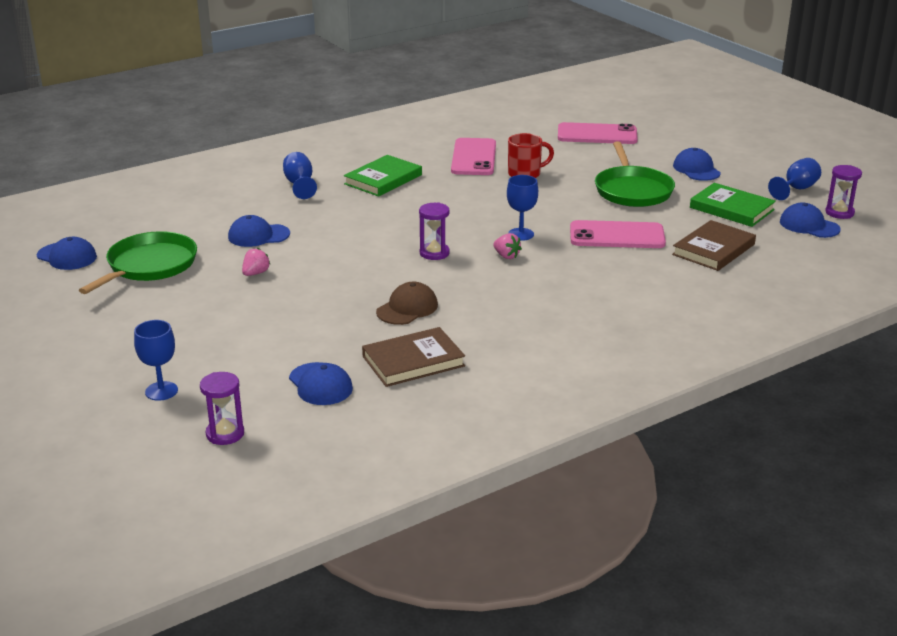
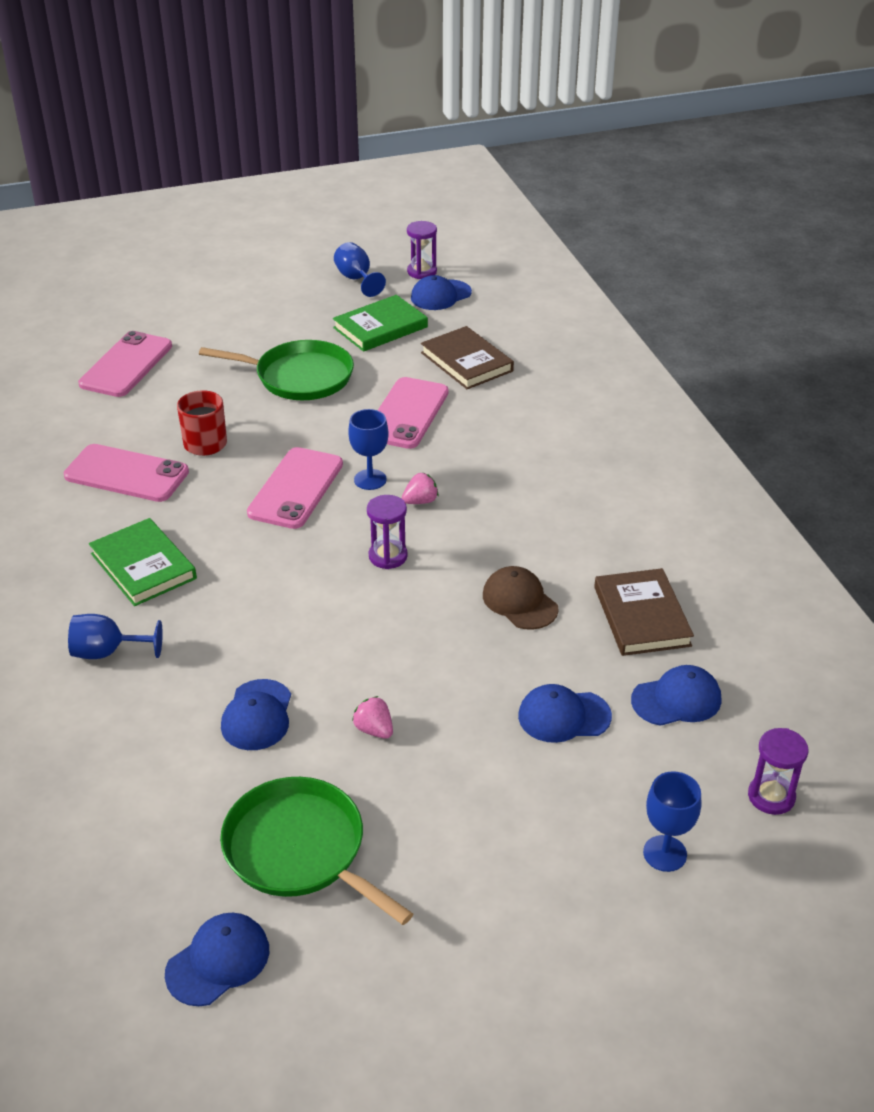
camera: 75 degrees left, 10 degrees up
(493, 211) = (296, 488): none -> pink phone
(696, 169) = (271, 323): blue cap -> blue cap (563, 716)

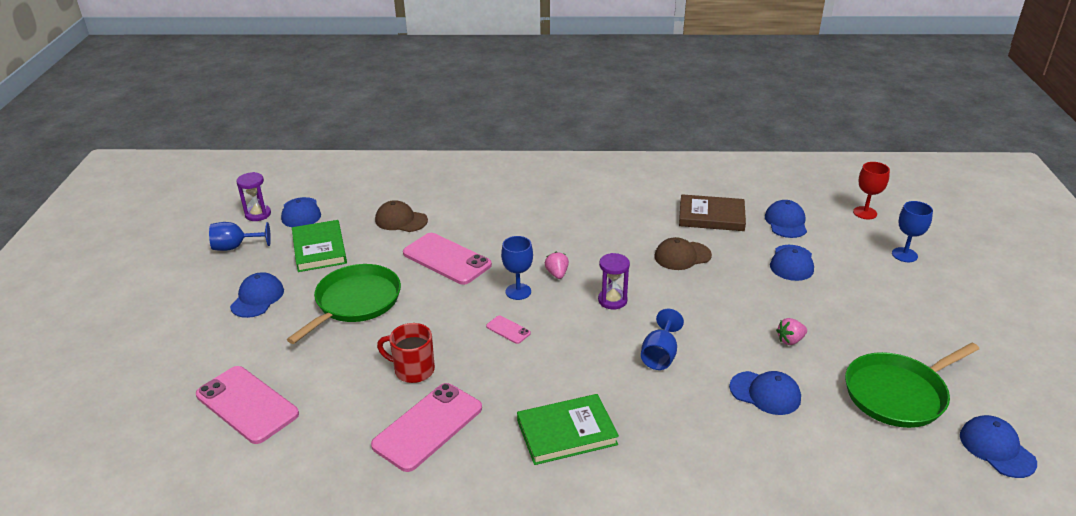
camera: 70 degrees left, 5 degrees down
(107, 652) = (671, 469): blue goblet -> blue goblet (660, 355)
(279, 319) = (257, 298): none -> blue cap
(296, 488) = (508, 330): pink phone -> pink phone, size x0.44
(466, 362) = (401, 220): brown book -> brown cap
(771, 796) = (865, 213): purple hourglass -> red goblet

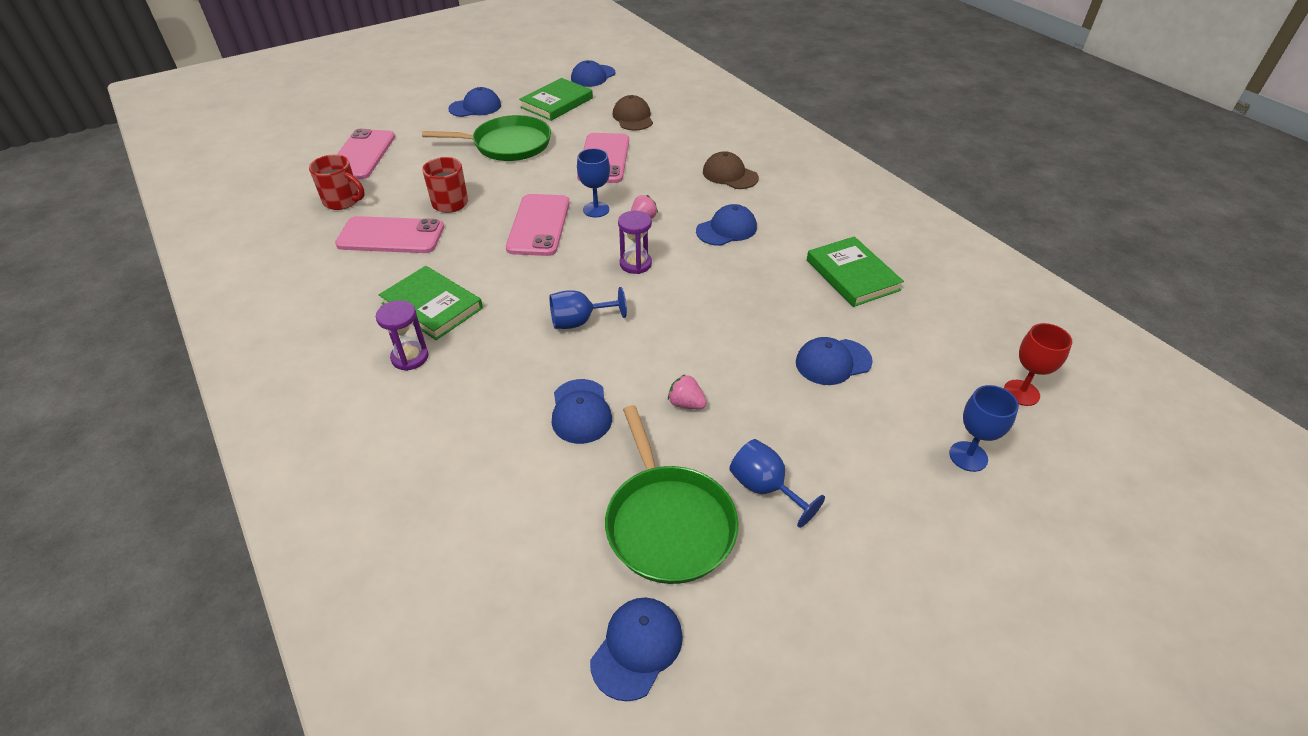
camera: 55 degrees right, 10 degrees up
(235, 247) = (524, 73): blue goblet -> blue goblet (764, 488)
(258, 214) = (572, 63): purple hourglass -> purple hourglass (410, 357)
(324, 444) = (343, 201): none -> red mug
(508, 330) = (539, 225): pink phone -> pink phone, size x2.25
(682, 256) = (755, 280): brown cap -> brown cap (730, 175)
(711, 216) = (852, 275): brown book -> green book
(786, 222) = (911, 332): blue cap -> blue cap (726, 229)
(898, 394) = (668, 523): green pan -> green pan turned 135 degrees counterclockwise

